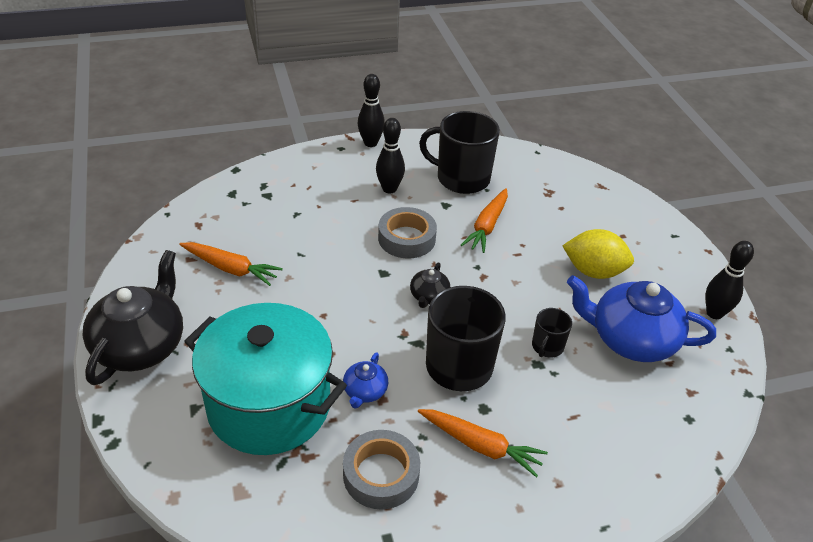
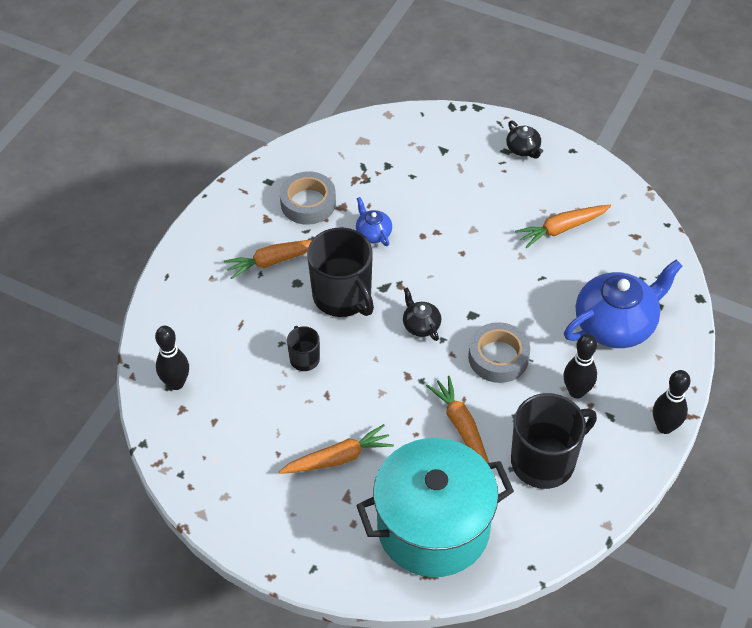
camera: 135 degrees right, 10 degrees up
(141, 345) = (523, 149): black teapot -> black teapot, size x0.47
(269, 405) = (410, 182): turquoise pot -> turquoise pot (433, 527)
(593, 271) = (338, 458): yellow lemon -> orange carrot
(631, 339) = (256, 417): blue teapot -> blue teapot (616, 324)
(714, 313) = (215, 501): black bowling pin -> black bowling pin (176, 383)

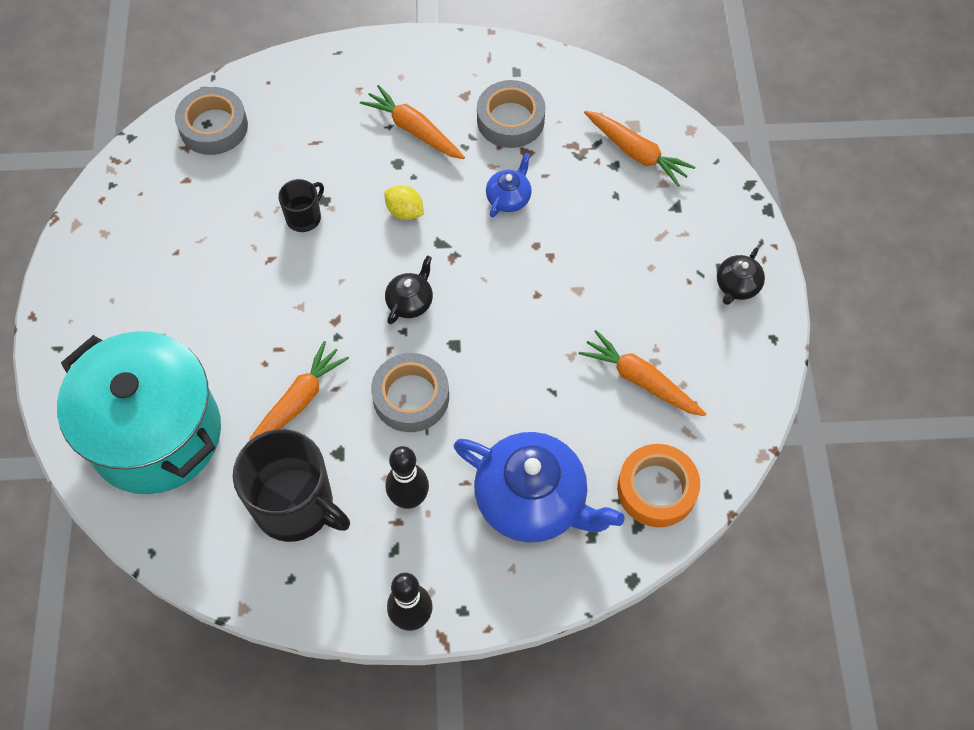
camera: 60 degrees right, 10 degrees up
(176, 383) = (213, 127): black bowling pin -> grey tape
(338, 458) = (197, 307): orange carrot -> orange carrot (637, 153)
(343, 296) = (405, 212): black mug -> yellow lemon
(644, 257) = (656, 489): none -> orange tape

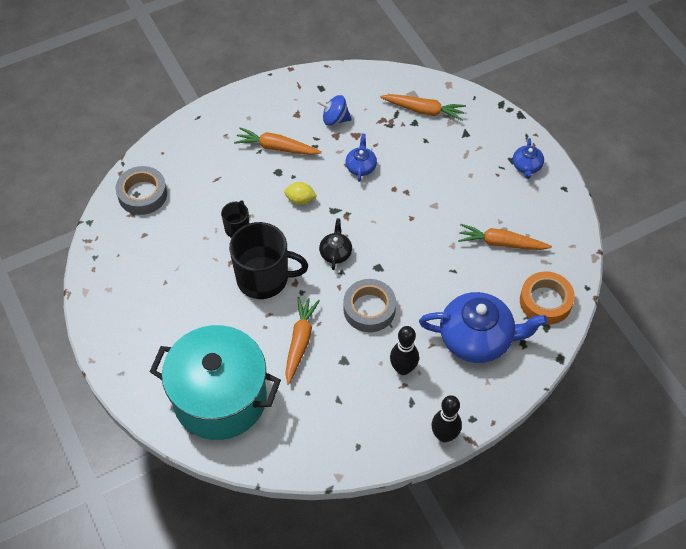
camera: 25 degrees left, 5 degrees down
(295, 506) = (335, 403): black mug -> black mug (264, 278)
(510, 120) = (334, 119): grey tape -> blue spinning top
(737, 286) = (526, 166): black teapot -> blue teapot

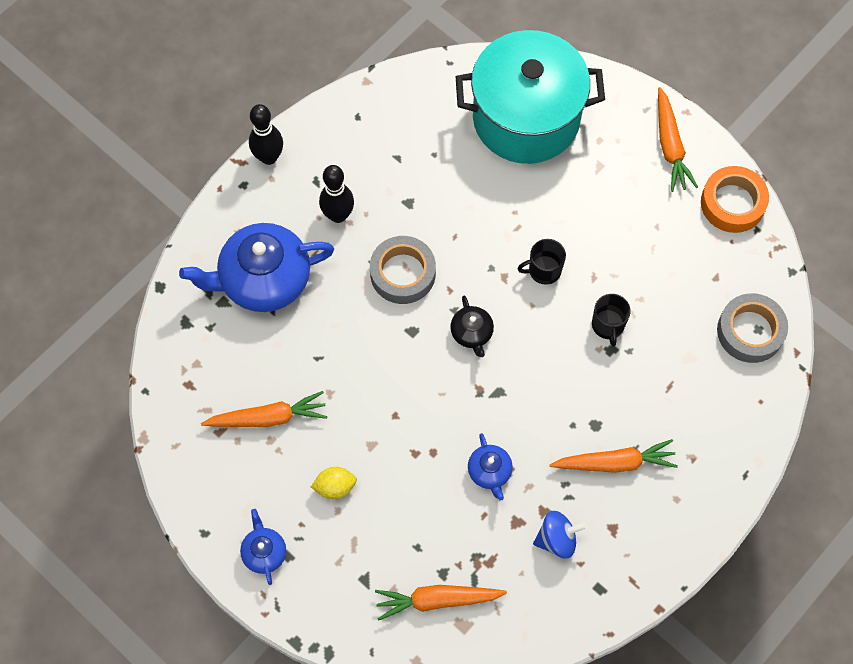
camera: 160 degrees right, 10 degrees up
(264, 278) = (544, 270): black mug -> black mug, size x0.49
(300, 200) = (547, 392): yellow lemon -> yellow lemon (335, 487)
(300, 341) = (467, 208): orange carrot -> orange carrot (670, 146)
(545, 301) = (193, 354): orange tape -> orange tape (732, 203)

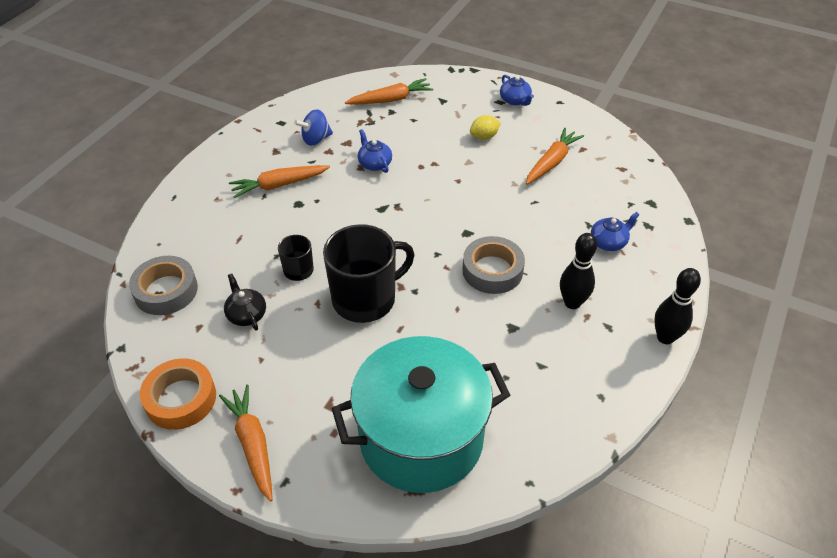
camera: 165 degrees right, 20 degrees down
(263, 279) = (608, 242): blue teapot -> blue teapot, size x0.47
(268, 417) = (552, 162): orange carrot -> orange carrot turned 150 degrees clockwise
(472, 333) = (416, 241): black teapot -> black teapot (246, 314)
(544, 270) = (365, 299): black mug -> black mug, size x2.02

